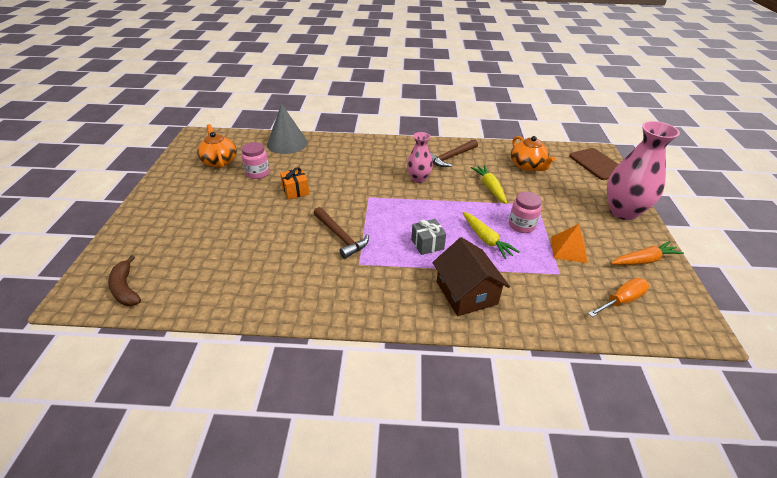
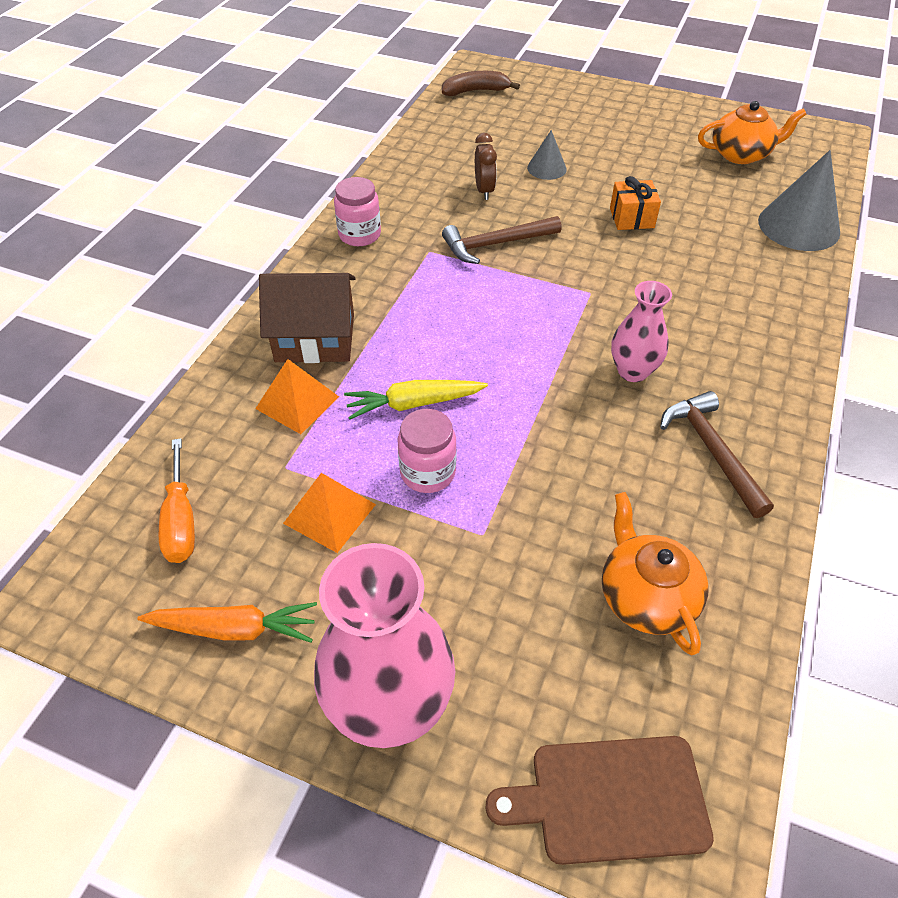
camera: 110 degrees right, 10 degrees up
(247, 230) = (546, 168): none -> grey cone
(258, 173) = (695, 187): pink jar -> pink jar (359, 235)
(281, 253) = (484, 190): none -> brown clock
(427, 244) = (436, 328): grey gift -> none
(490, 187) = (570, 475): yellow carrot -> none
(518, 283) = (297, 402): none -> orange pyramid
(527, 166) = (646, 596): orange teapot -> orange teapot turned 75 degrees clockwise
(644, 260) = (234, 629): orange carrot -> orange carrot turned 90 degrees counterclockwise

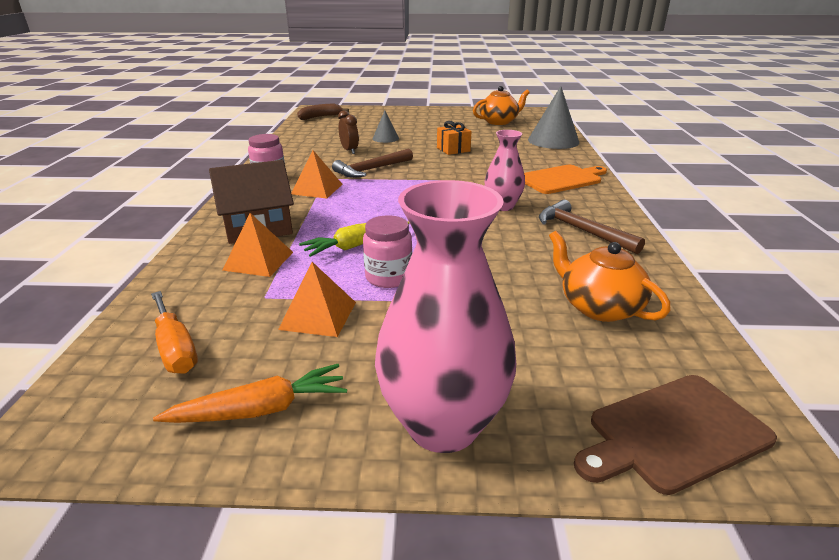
camera: 20 degrees left, 20 degrees down
(409, 273) = (317, 189): none -> orange pyramid
(753, 329) = (561, 179): none -> orange cutting board

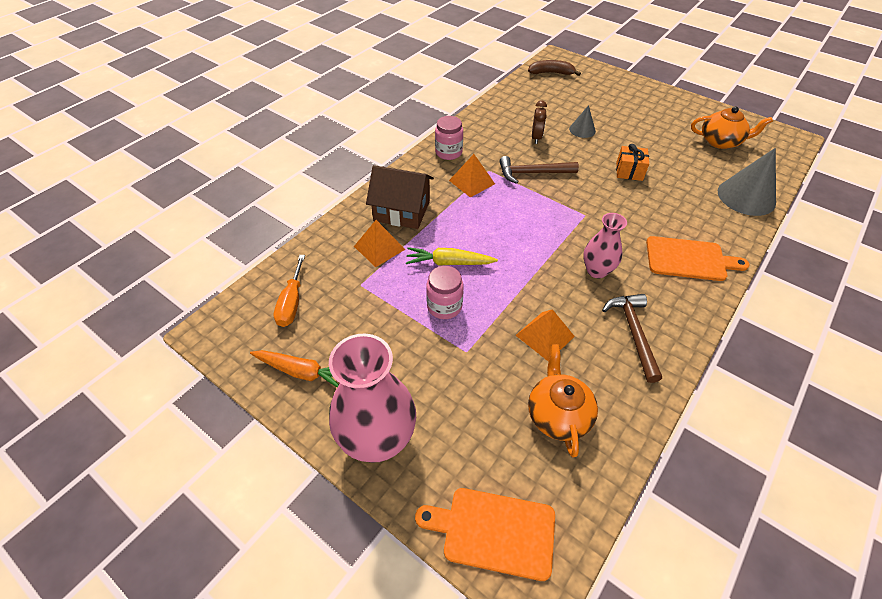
camera: 35 degrees right, 20 degrees up
(318, 315) = (378, 318): orange pyramid -> orange pyramid (545, 335)
(673, 433) = (494, 531): brown cutting board -> orange cutting board

